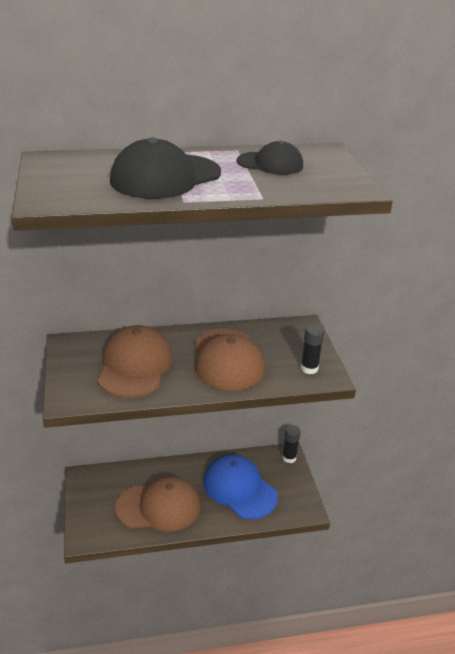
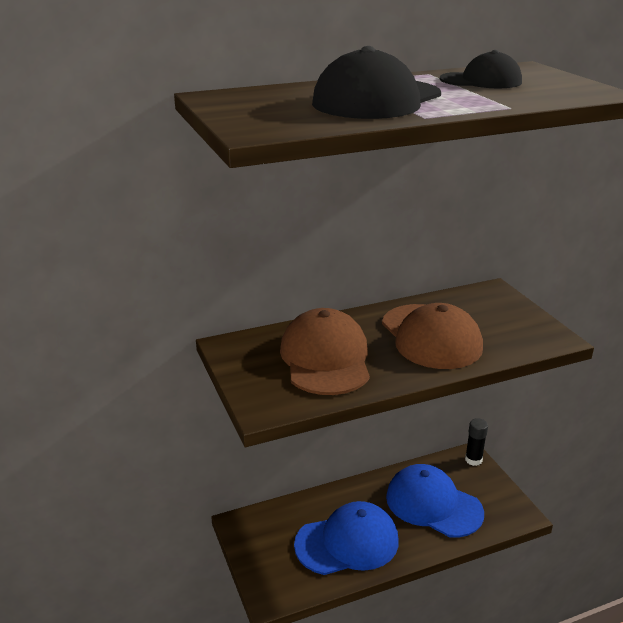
camera: 10 degrees left, 5 degrees down
(159, 507) = (347, 542): brown cap -> blue cap
(309, 368) = (529, 333): black glue stick -> none

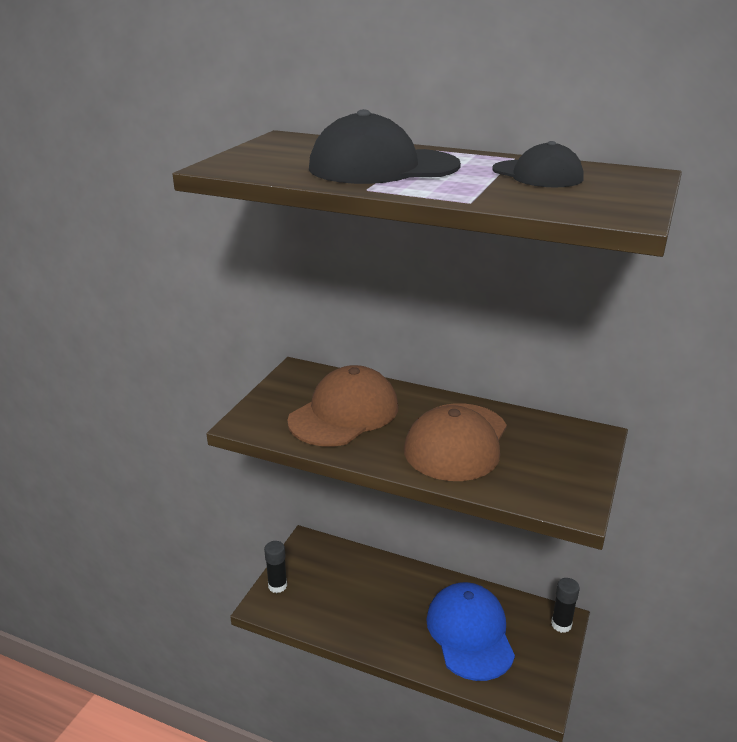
camera: 45 degrees right, 0 degrees up
(261, 573) = (277, 586): none -> black glue stick
(347, 542) = (361, 610): blue cap -> none

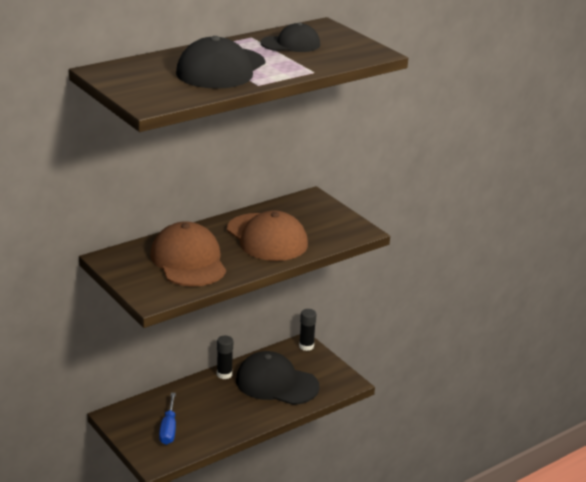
camera: 60 degrees left, 0 degrees up
(277, 586) = (143, 447): black glue stick -> black glue stick (224, 374)
(319, 588) = (168, 429): none -> blue screwdriver
(470, 633) = (276, 383): blue cap -> black cap

